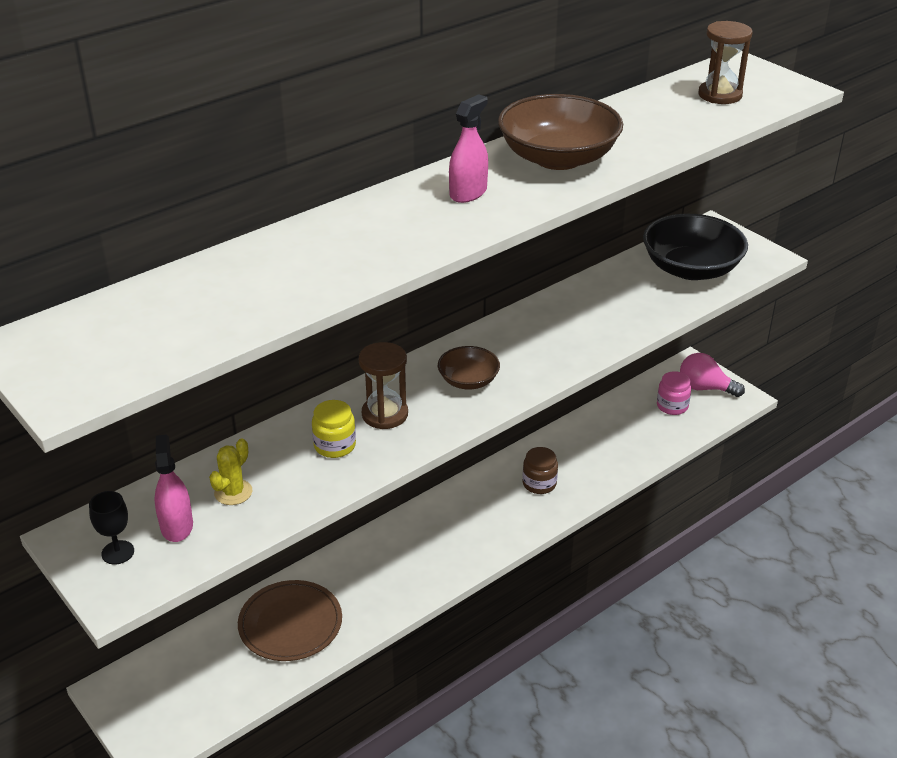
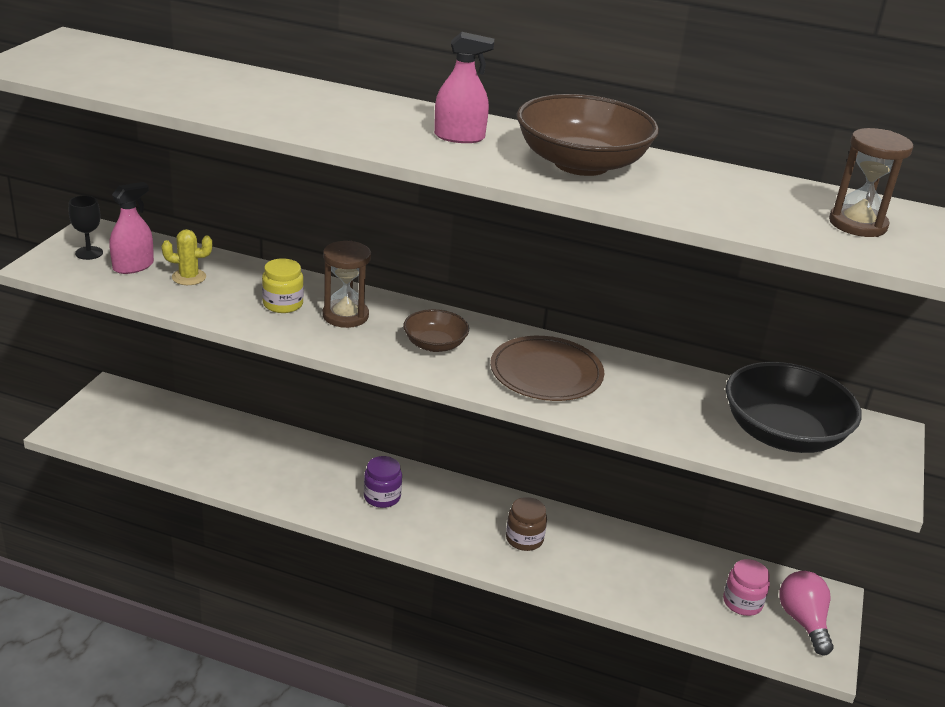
camera: 55 degrees right, 5 degrees down
(290, 623) = (232, 450): brown plate -> brown plate (546, 373)
(431, 546) = (382, 497): none -> purple jar

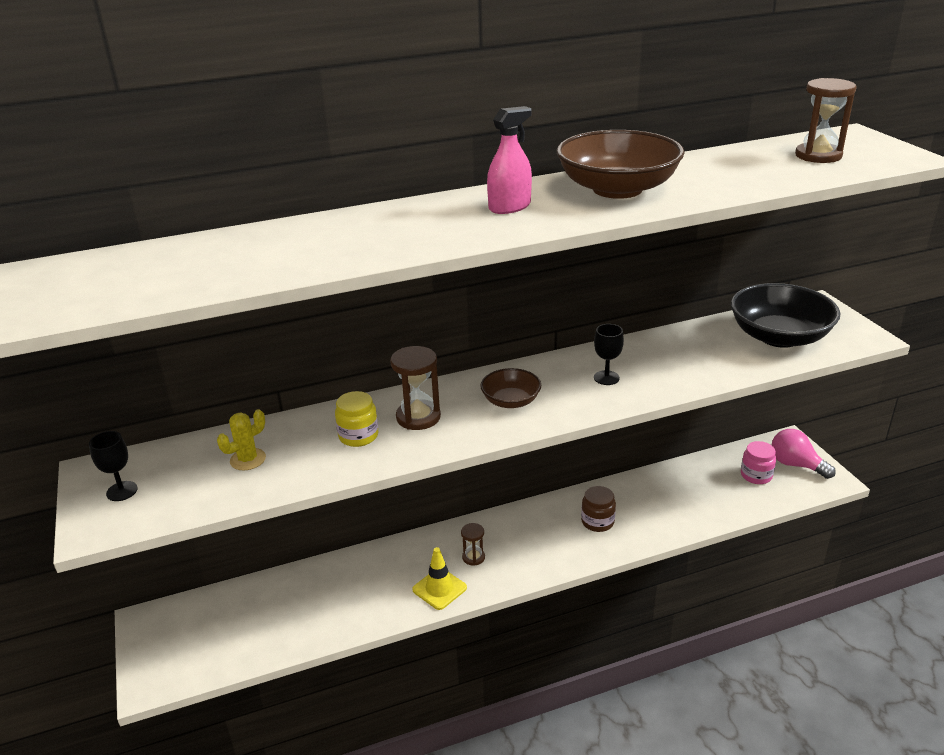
camera: 35 degrees left, 0 degrees up
(133, 266) = (183, 479): pink spray bottle -> none
(325, 501) = (439, 589): none -> yellow traffic cone
(382, 497) = (473, 557): purple jar -> brown hourglass
(546, 373) = (606, 378): brown plate -> black goblet

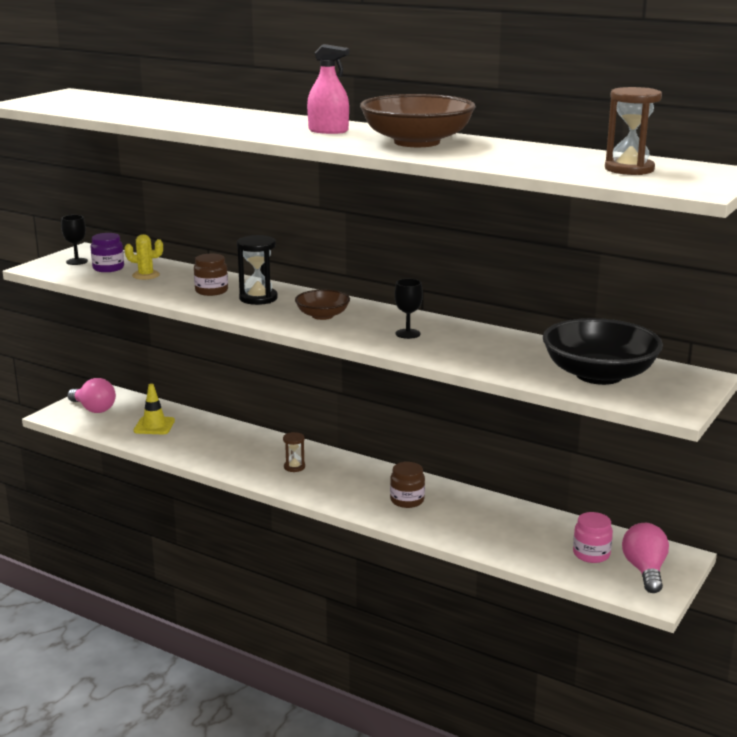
camera: 50 degrees right, 10 degrees down
(179, 644) = (94, 409): none -> pink light bulb
(183, 476) = (108, 268): none -> purple jar
(358, 436) = (211, 291): yellow jar -> brown jar
(418, 417) = (258, 298): brown hourglass -> black hourglass
(439, 589) = (245, 467): yellow traffic cone -> yellow traffic cone (154, 426)

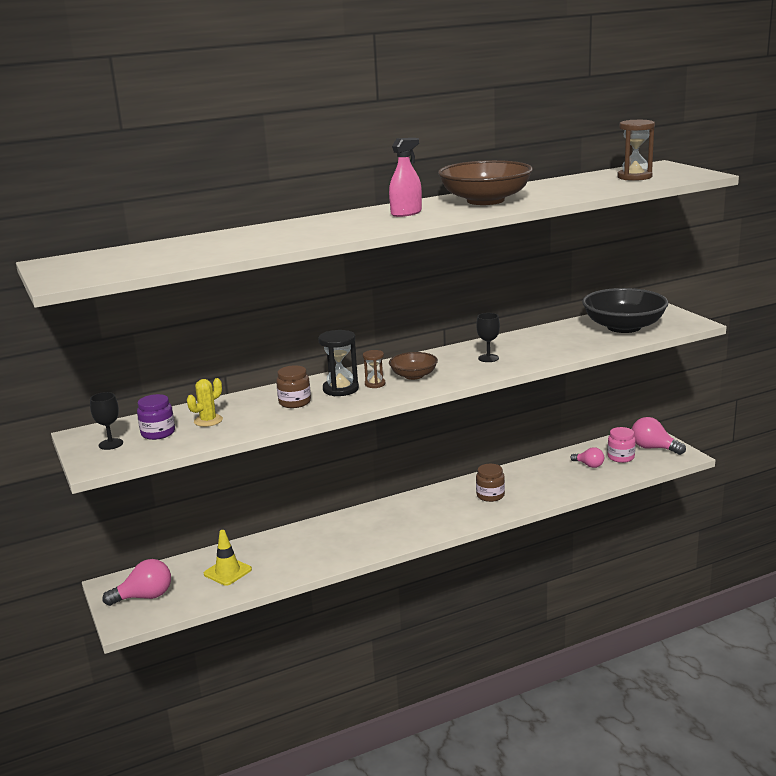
camera: 55 degrees left, 0 degrees up
(294, 467) = (388, 525): brown hourglass -> brown hourglass (375, 384)
(545, 539) = (589, 465): none -> pink light bulb

